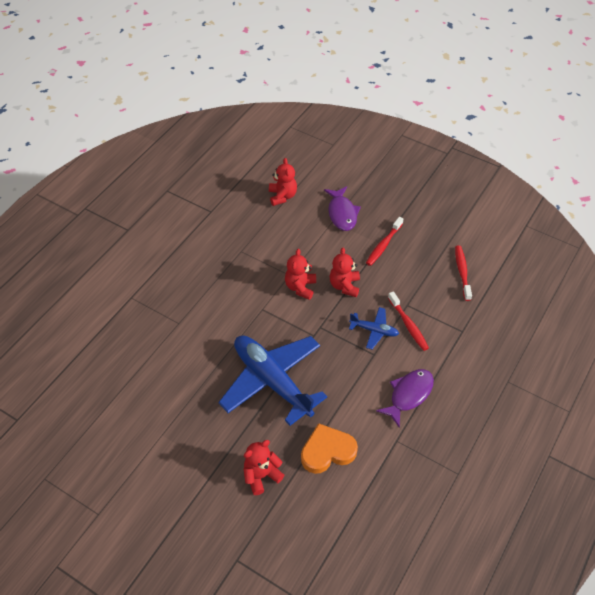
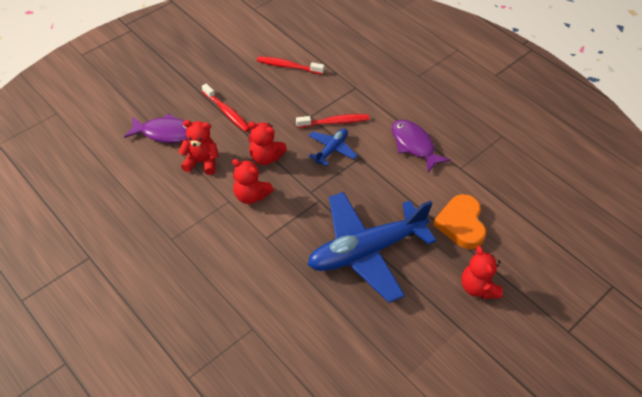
camera: 75 degrees left, 0 degrees up
(282, 196) = (108, 179): red teddy bear -> red teddy bear (202, 162)

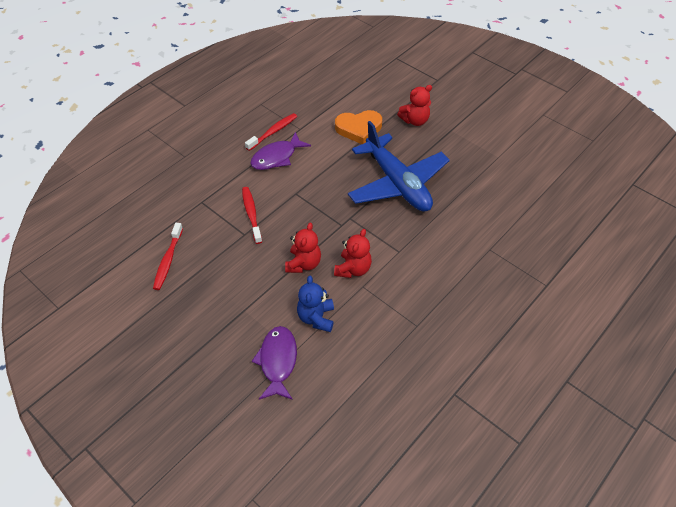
camera: 95 degrees left, 0 degrees up
(202, 162) = (316, 318): red teddy bear -> blue teddy bear
(227, 112) = (242, 307): red toothbrush -> red toothbrush (273, 132)
(332, 149) = (288, 214): blue plane -> none

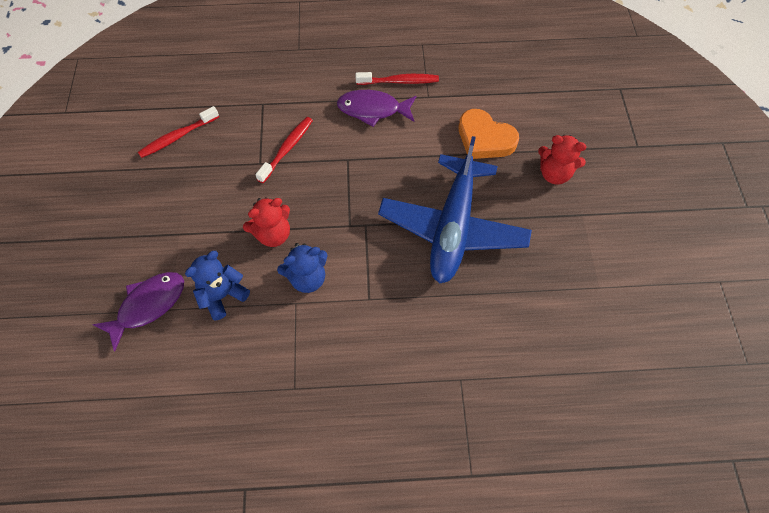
camera: 45 degrees right, 10 degrees up
(353, 269) = (307, 278): red teddy bear -> blue teddy bear

